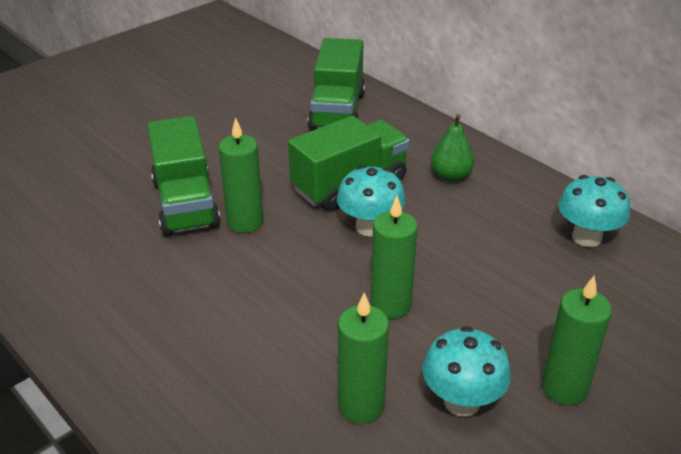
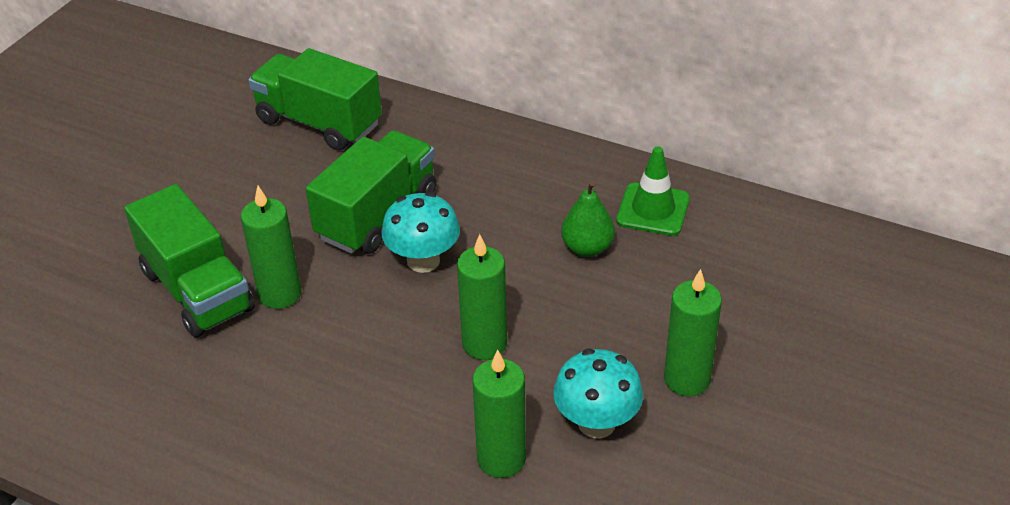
camera: 20 degrees left, 5 degrees up
(337, 112) = (319, 123): green truck -> green truck turned 135 degrees clockwise
(450, 176) = (485, 174): green pear -> green pear (587, 248)
(586, 237) = (653, 210): turquoise mushroom -> green traffic cone

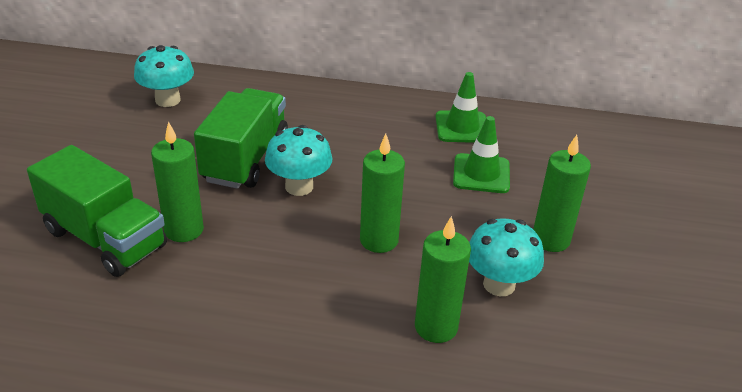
camera: 20 degrees left, 5 degrees down
(319, 123) = (167, 100): green truck -> turquoise mushroom
(587, 248) = (426, 159): green pear -> none
(645, 278) = (481, 174): none -> green traffic cone

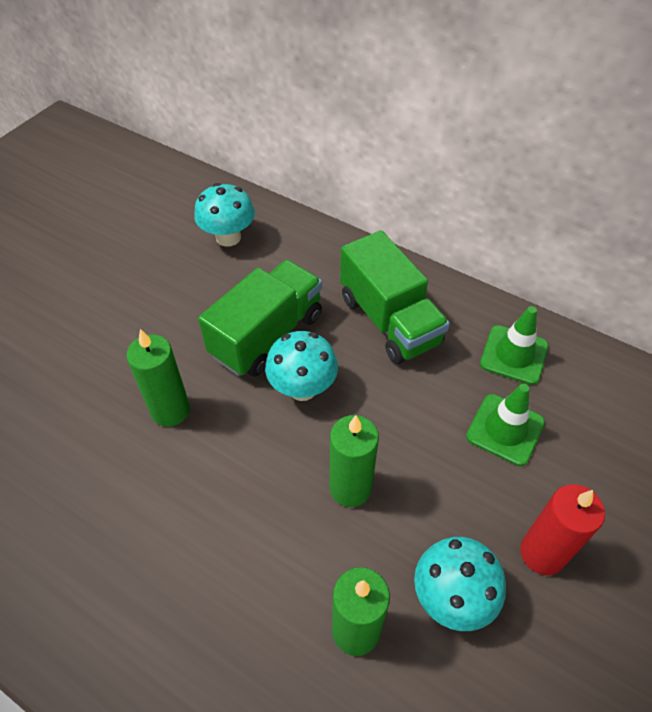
camera: 25 degrees right, 15 degrees up
(105, 239) = (98, 398): green truck -> green truck (389, 320)
(550, 240) = (542, 553): green candle -> red candle

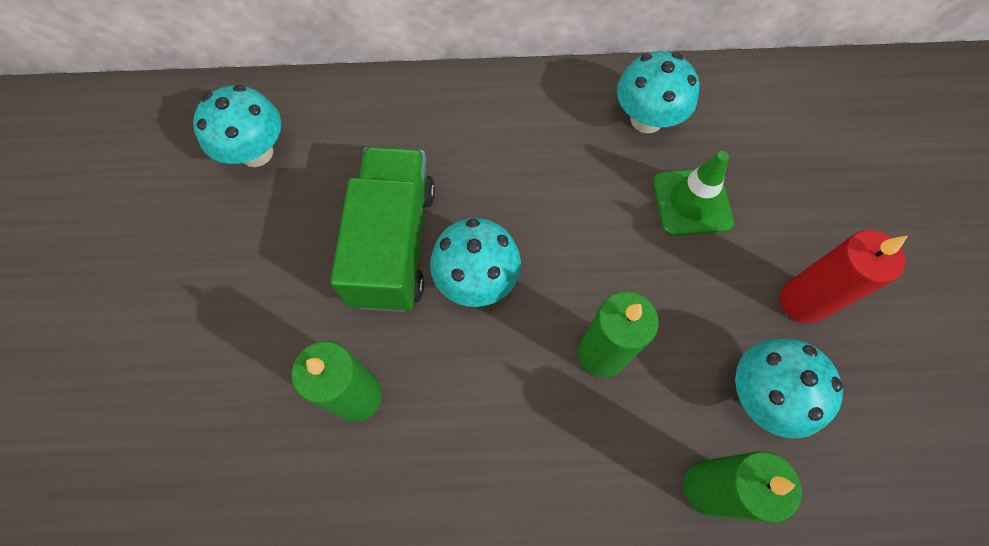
camera: 35 degrees left, 15 degrees up
(389, 320) = (506, 152): green truck -> none
(514, 355) = (646, 119): green traffic cone -> turquoise mushroom

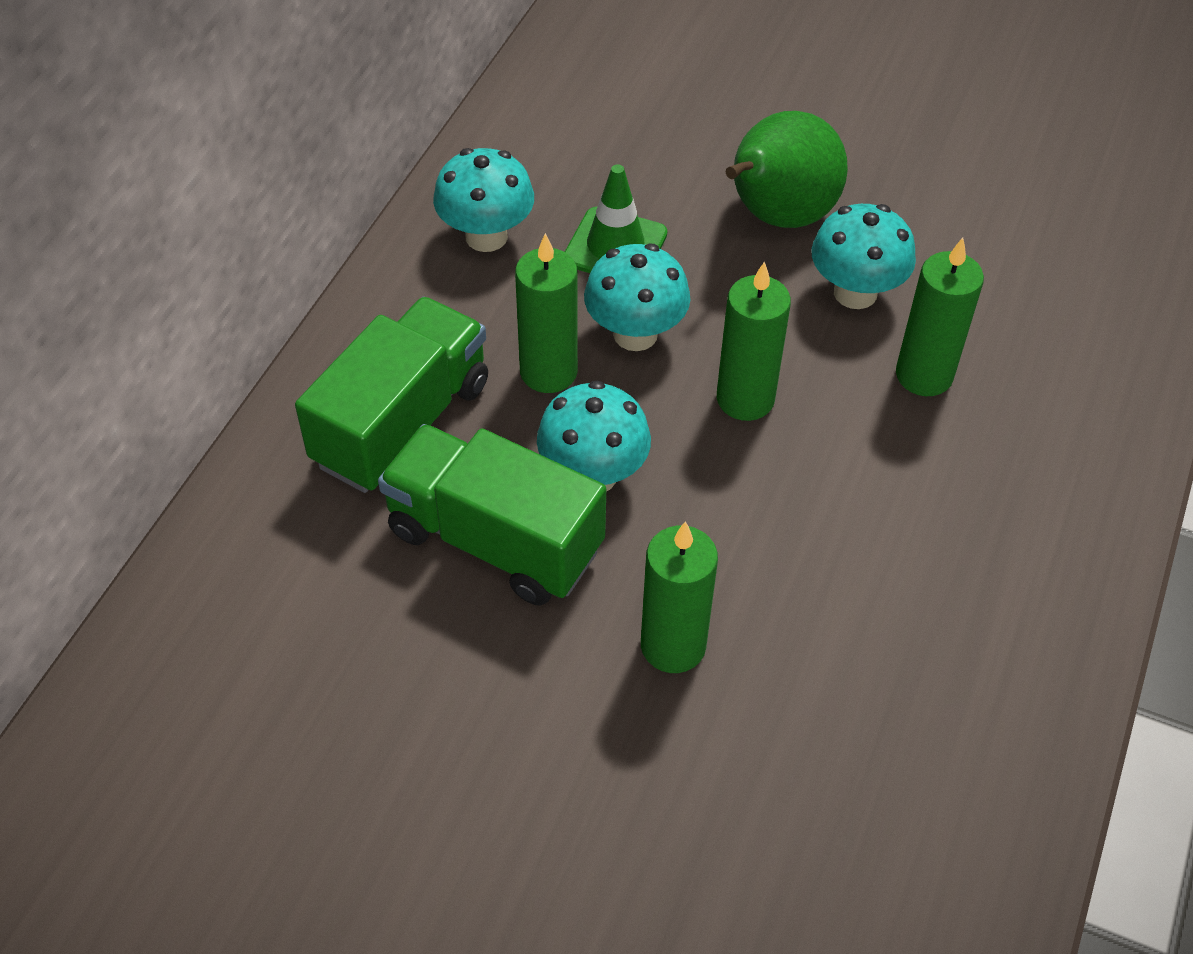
camera: 65 degrees left, 15 degrees down
(256, 152) = (250, 651): turquoise mushroom -> turquoise mushroom (635, 334)
(459, 148) = (402, 424): none -> green truck
(550, 212) = (548, 372): none -> green candle
(802, 302) = (777, 217): red candle -> green pear

